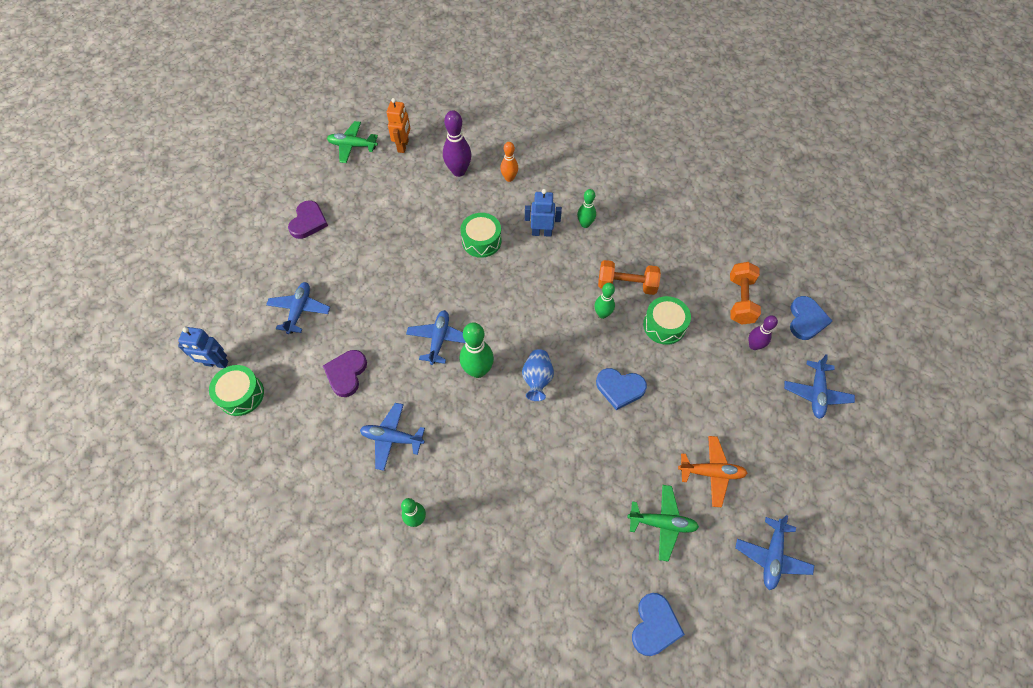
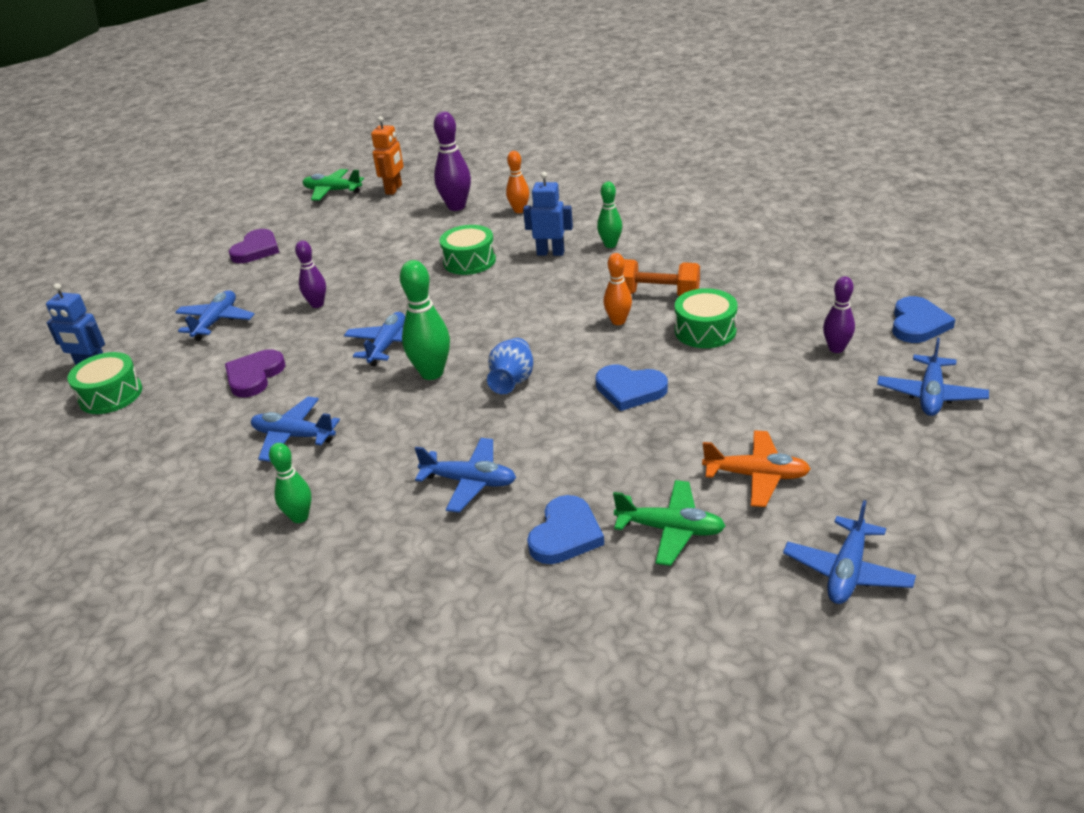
camera: 10 degrees right, 25 degrees down
(374, 291) = (317, 304): none -> purple bowling pin
(525, 482) = (470, 482): none -> blue plane
(602, 314) = (618, 321): green bowling pin -> orange bowling pin
(654, 625) = (639, 649): blue heart -> blue heart (565, 534)
(740, 300) = (819, 307): orange dumbbell -> none

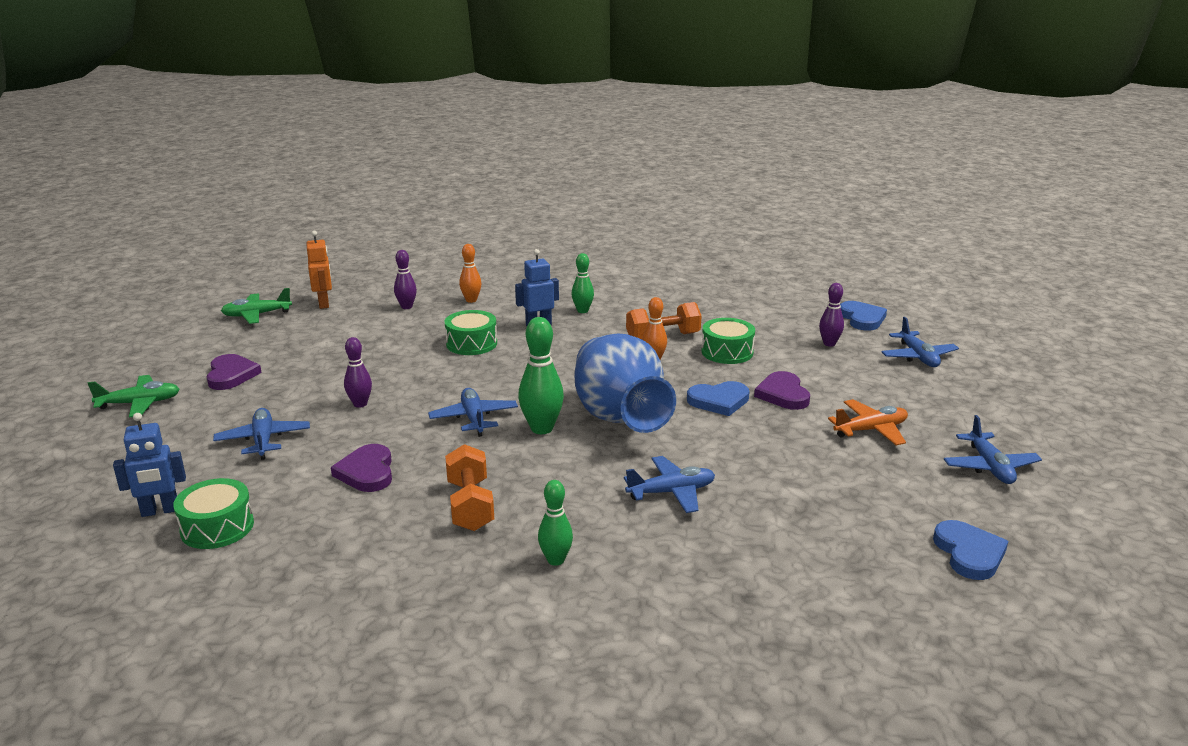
camera: 35 degrees left, 10 degrees down
(293, 436) = (470, 505): blue plane -> orange dumbbell
(456, 206) = (406, 307): purple bowling pin -> purple bowling pin, size x0.63
(512, 381) = (619, 418): blue vase -> blue vase, size x2.15
(565, 534) = (788, 503): blue heart -> blue heart (969, 553)
(671, 529) = (856, 477): green plane -> green plane (140, 403)
(707, 400) = (783, 394): none -> purple heart

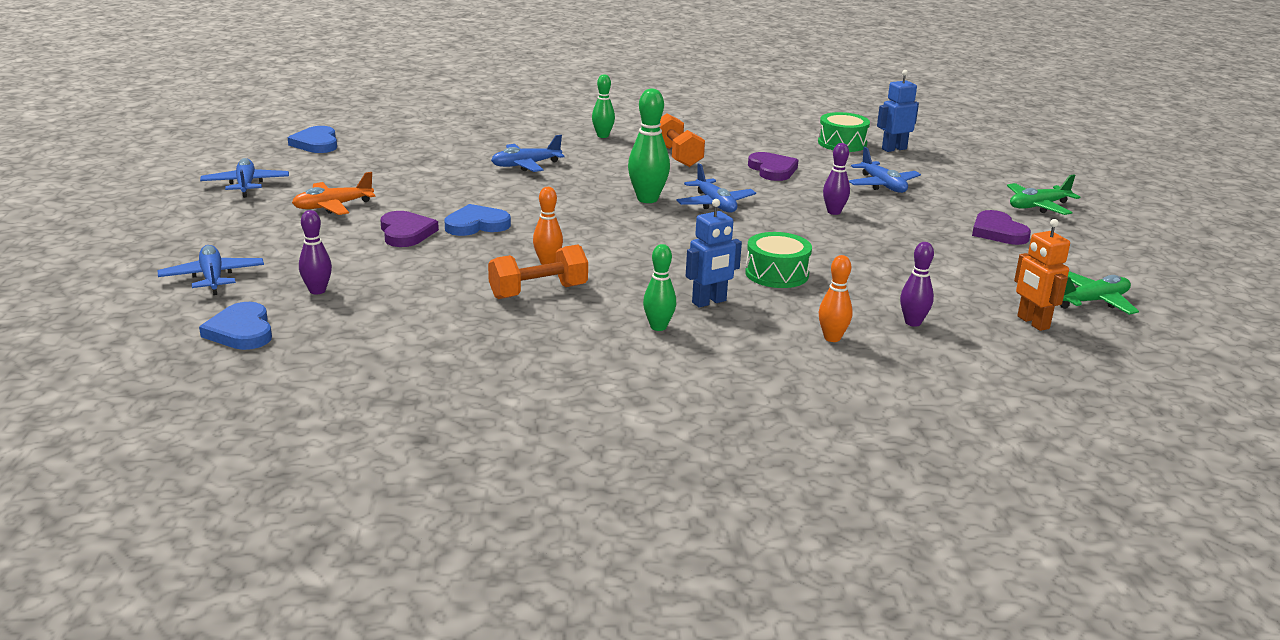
camera: 170 degrees right, 0 degrees up
(619, 418) = (577, 209): blue vase -> none
(727, 352) = (456, 275): green drum -> none

